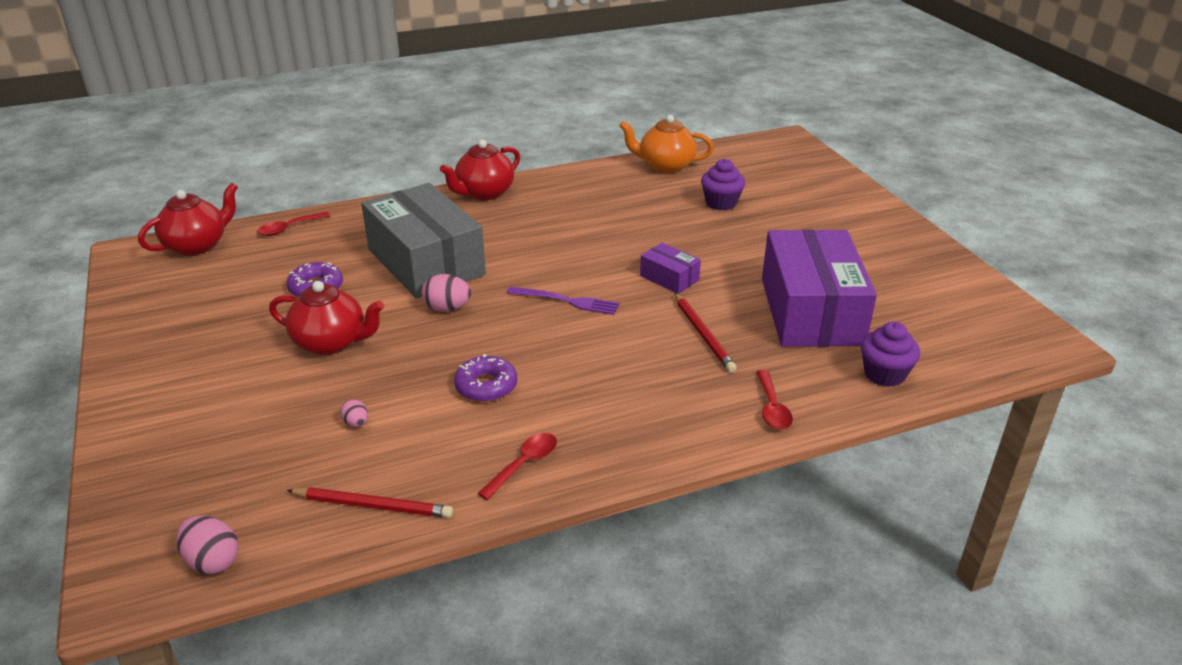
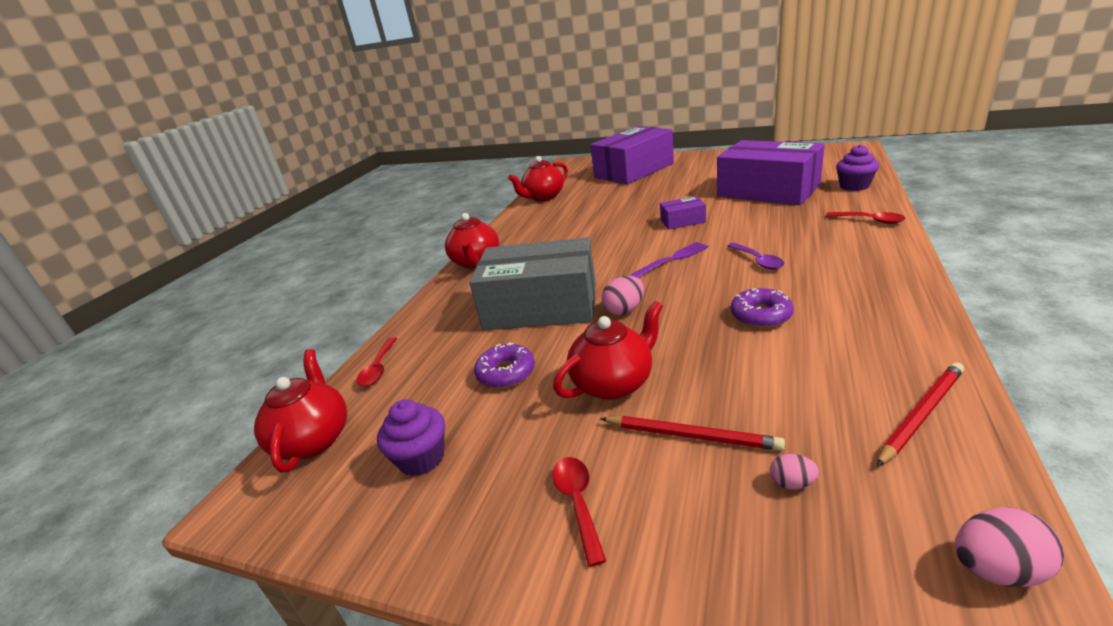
camera: 45 degrees left, 5 degrees down
(356, 423) = (769, 396): pink egg -> pink egg (792, 483)
(524, 464) = (890, 320): red spoon -> red spoon (578, 503)
(602, 355) = (758, 261): none -> purple spoon
(665, 166) = (543, 197): orange teapot -> red teapot
(703, 334) = (764, 224): red pencil -> red pencil (691, 435)
(721, 203) = (613, 191): purple cupcake -> purple cupcake (421, 458)
(799, 194) = (633, 170): none -> purple box

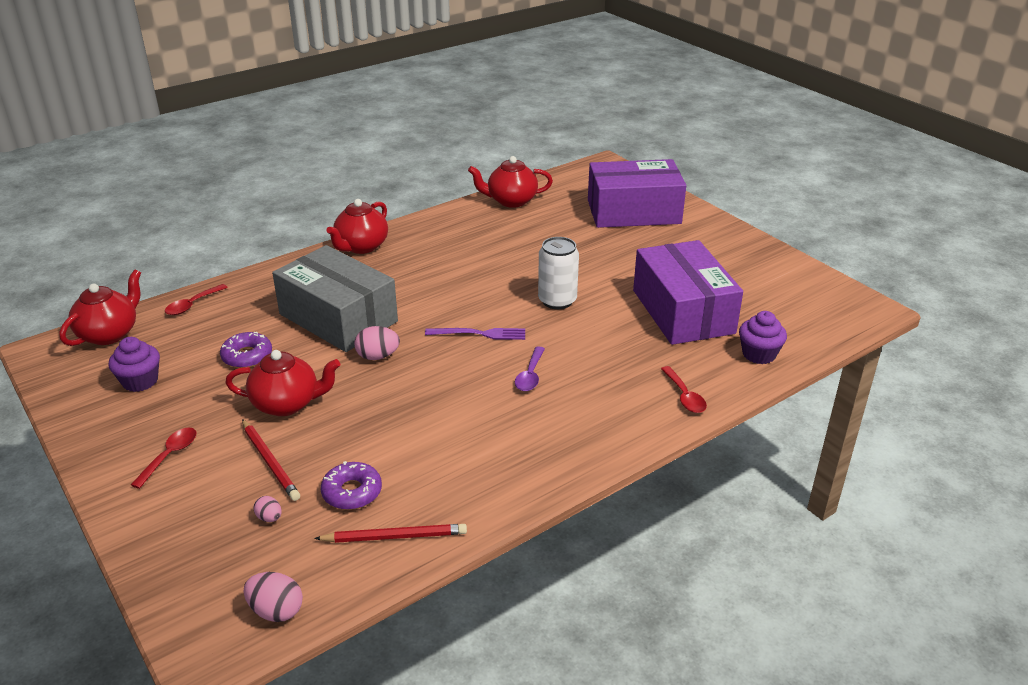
camera: 30 degrees right, 5 degrees up
(682, 221) = (557, 300): purple box -> white can
(761, 315) = (444, 418): purple donut -> purple donut (352, 492)

